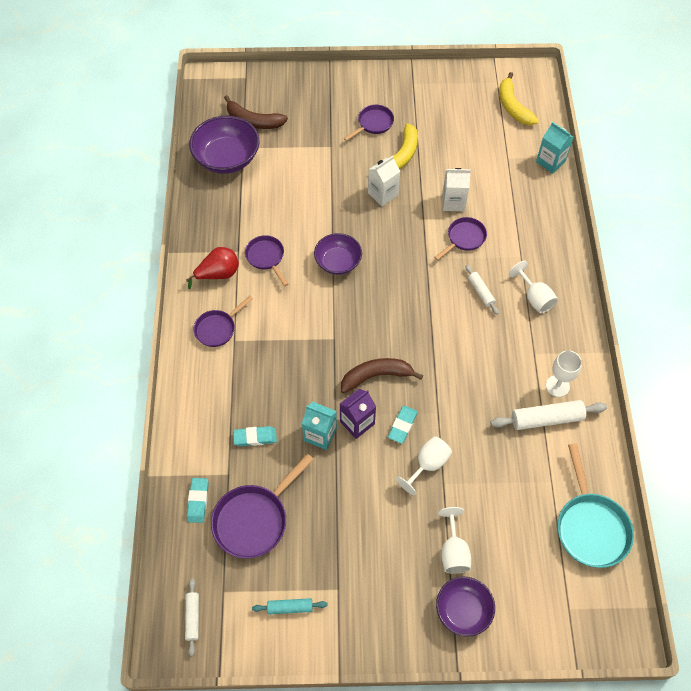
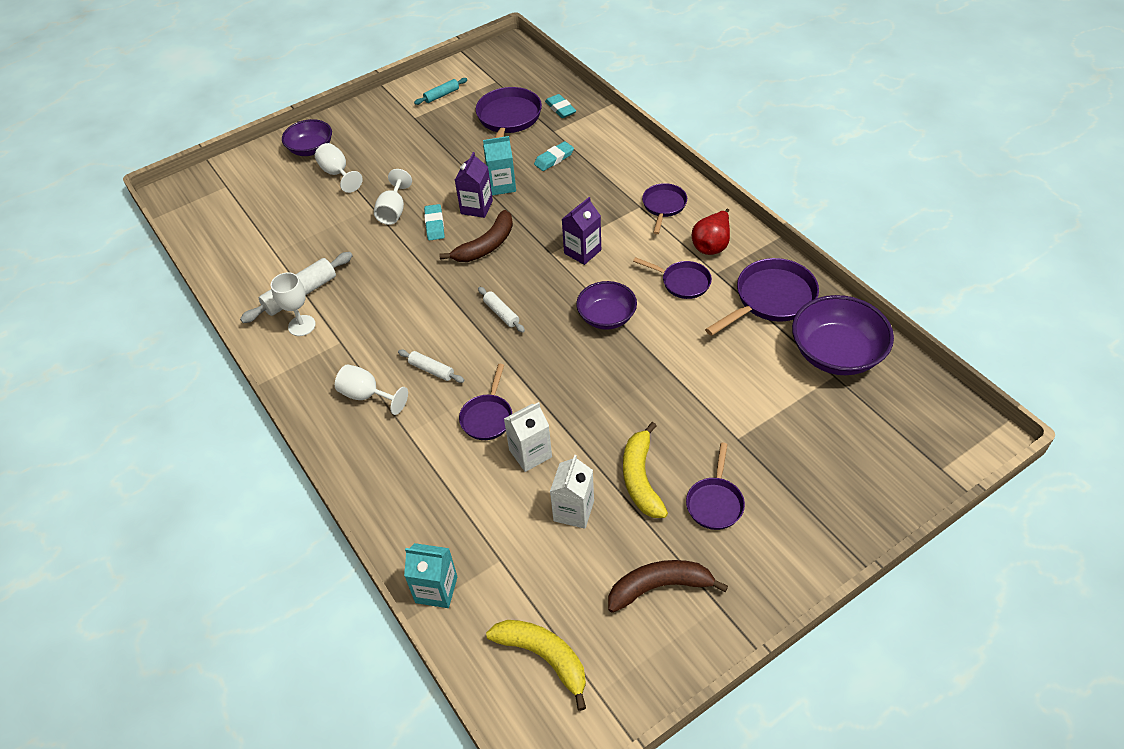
camera: 150 degrees right, 10 degrees down
(193, 617) = (504, 63): white rolling pin -> white rolling pin (501, 313)
(225, 212) = (771, 299): none -> purple pan
(254, 121) = (860, 415): brown banana -> brown banana (659, 587)
(310, 325) = (582, 251): none -> purple carton
(383, 194) = (622, 415): white carton -> white carton (573, 511)
(590, 527) = (226, 239): turquoise pan -> none

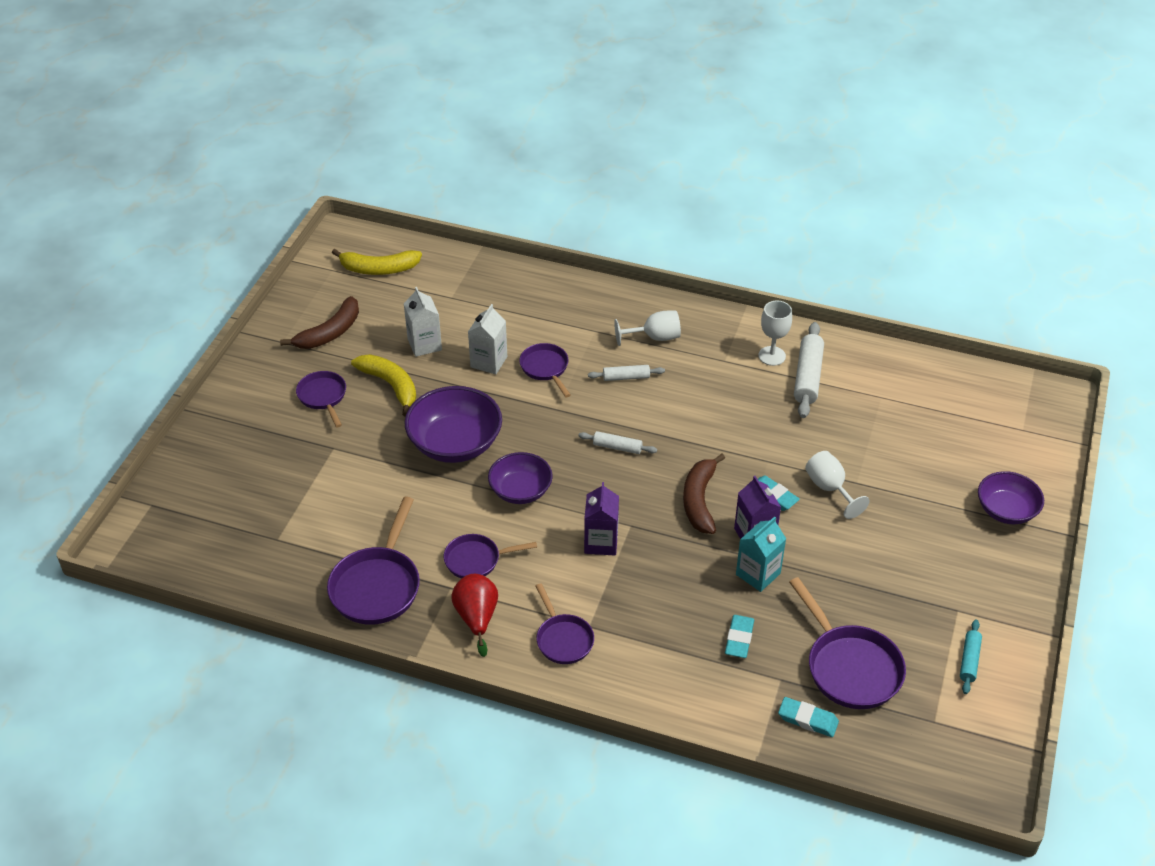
camera: 140 degrees right, 5 degrees down
(338, 174) = (938, 498): white goblet -> none
(436, 589) = (478, 266): turquoise carton -> none
(836, 353) = (285, 561): purple bowl -> purple bowl (455, 443)

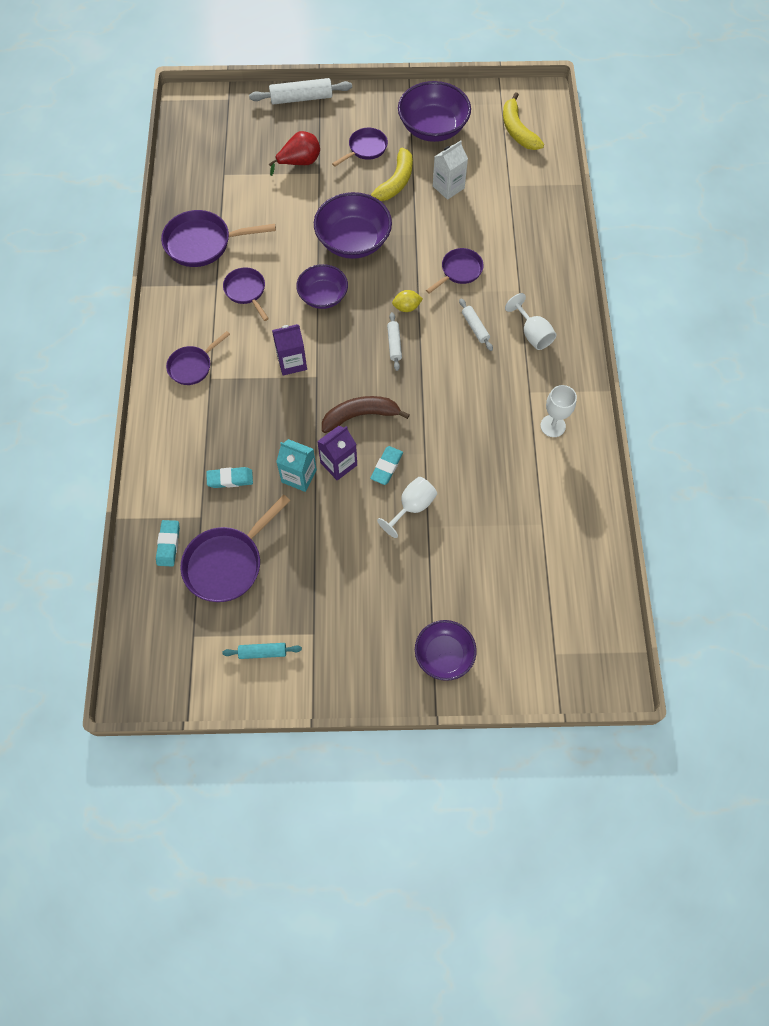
camera: 70 degrees right, 20 degrees up
(330, 332) = (433, 128): brown banana -> purple bowl
(476, 618) = (194, 309): red pear -> red pear (299, 162)
(489, 362) = (449, 233): white carton -> none
(572, 424) = (406, 307): none -> yellow lemon
(807, 377) = (540, 460): white rolling pin -> white rolling pin (301, 98)

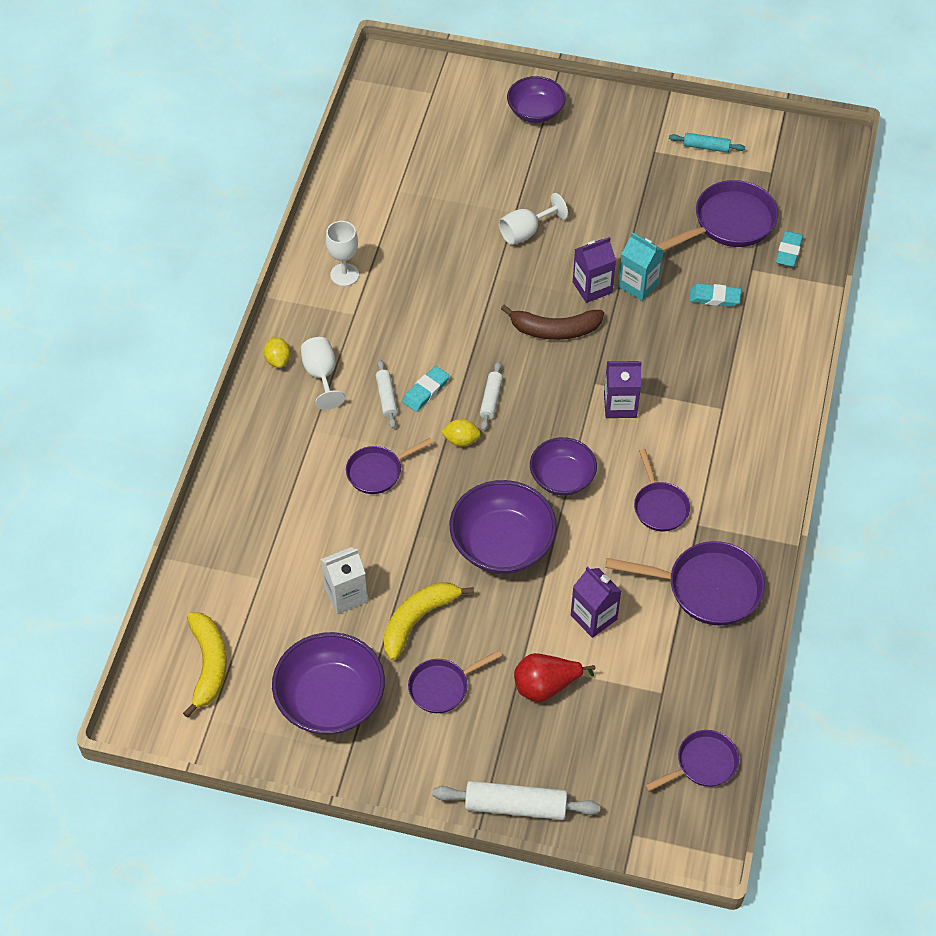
camera: 165 degrees left, 10 degrees down
(192, 366) = (741, 427): purple pan -> purple pan (703, 764)
(278, 208) = (593, 617): none -> purple carton
(386, 467) = (540, 274): turquoise eraser -> turquoise eraser (426, 391)
(571, 338) = (278, 360): none -> yellow lemon

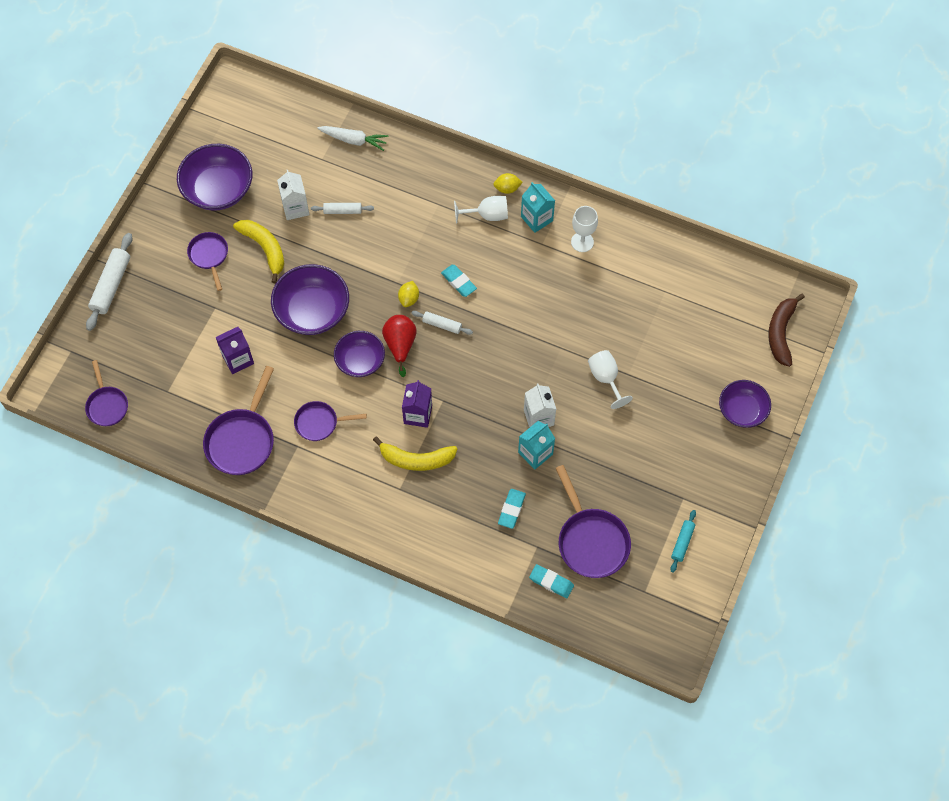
camera: 100 degrees right, 10 degrees up
(208, 665) = (263, 123): yellow banana -> yellow banana (416, 459)
(224, 544) = (354, 140): none -> white carrot
(318, 324) = (536, 219): none -> turquoise carton
(378, 472) = (393, 240): purple pan -> none
(386, 397) = (458, 255): white rolling pin -> white rolling pin (342, 211)
(546, 686) = (192, 319): red pear -> red pear (400, 345)
(555, 330) = (500, 382): brown banana -> brown banana (780, 333)
(592, 287) = (538, 417): purple carton -> white carton

